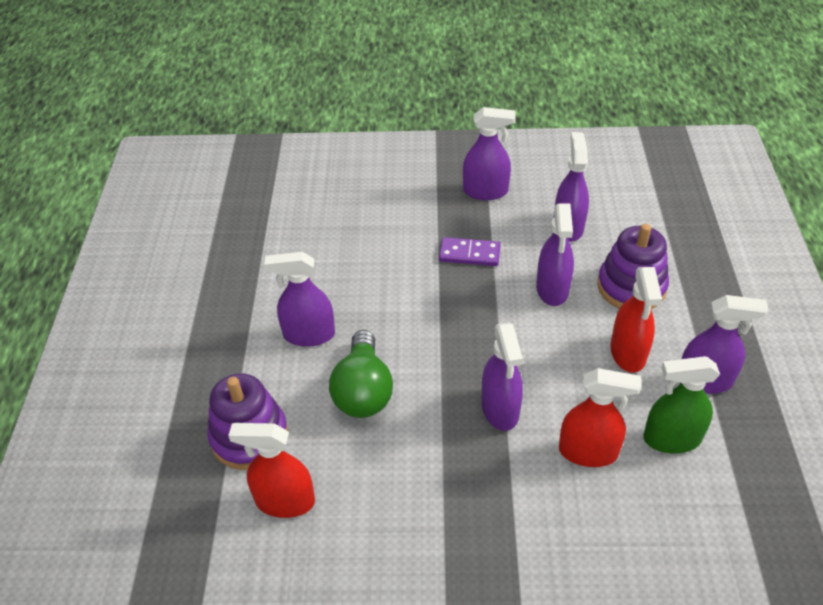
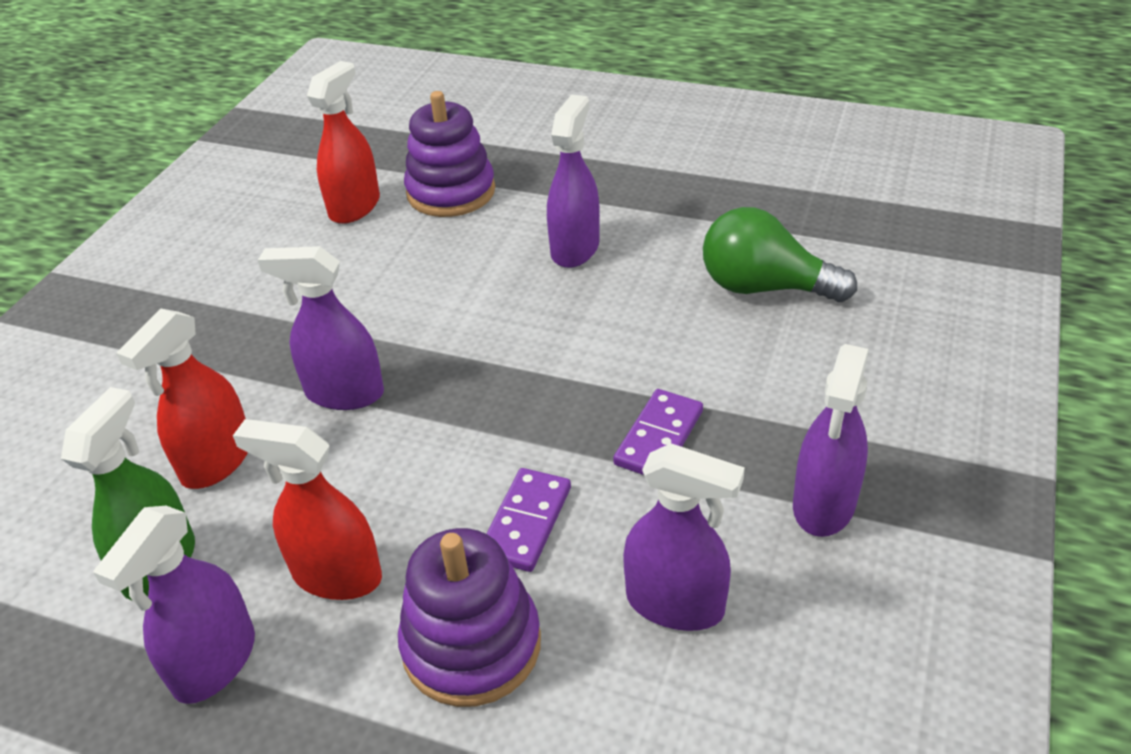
camera: 110 degrees right, 5 degrees down
(363, 391) = (457, 279): green light bulb -> green light bulb (764, 287)
(552, 289) = (526, 522): purple spray bottle -> purple domino

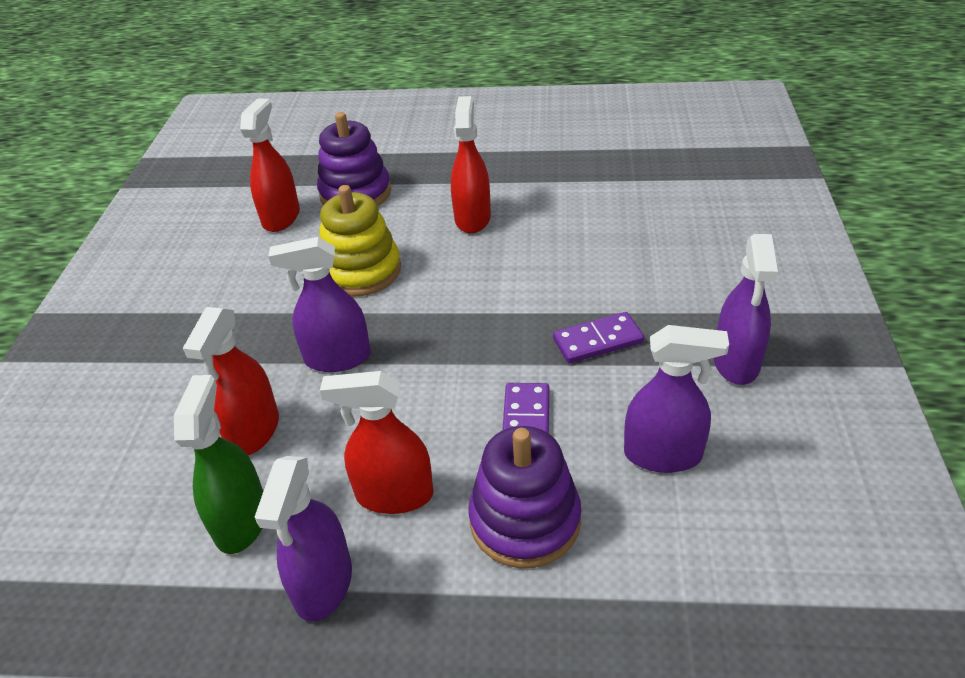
camera: 15 degrees left, 0 degrees up
(416, 291) = (361, 271): none -> yellow stacking toy
(575, 248) = (472, 218): purple spray bottle -> red spray bottle
(659, 438) = (598, 341): purple domino -> purple domino turned 60 degrees clockwise
(764, 287) = (626, 221): green light bulb -> none

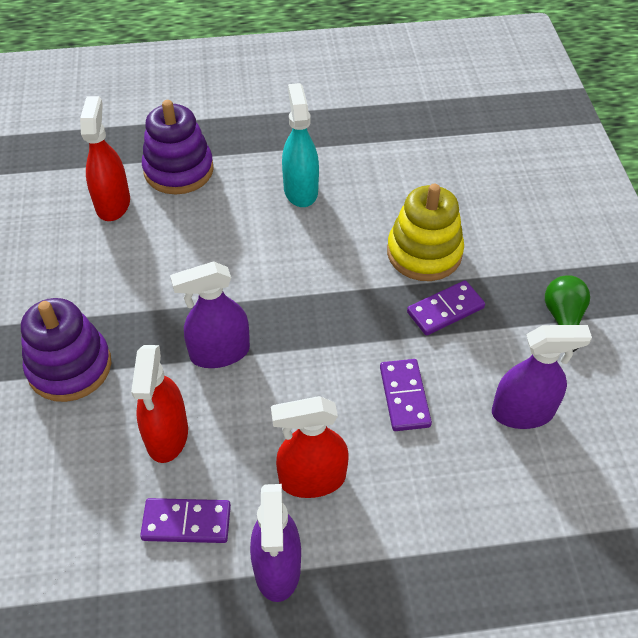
camera: 15 degrees left, 10 degrees up
(241, 521) = (186, 522): green spray bottle -> purple domino
(361, 271) = (212, 258): yellow stacking toy -> yellow stacking toy (424, 253)
(472, 218) = (300, 190): red spray bottle -> turquoise spray bottle
(525, 520) = (426, 486): purple stacking toy -> purple stacking toy (69, 367)
(736, 362) = (563, 319): purple spray bottle -> green light bulb

